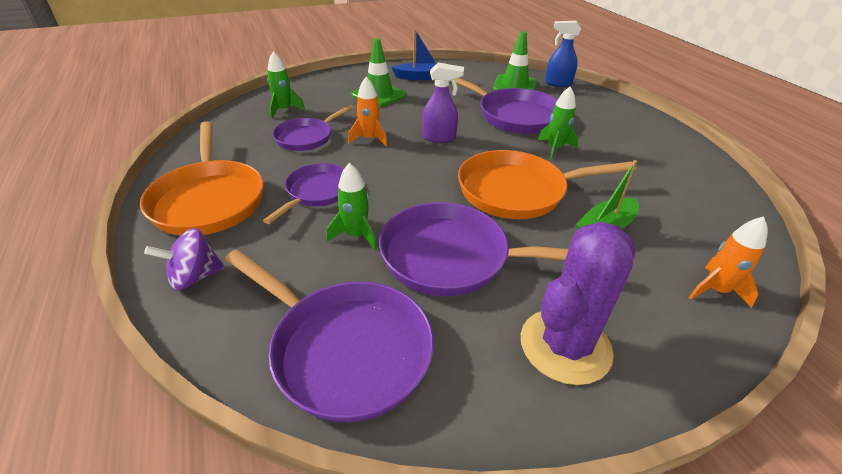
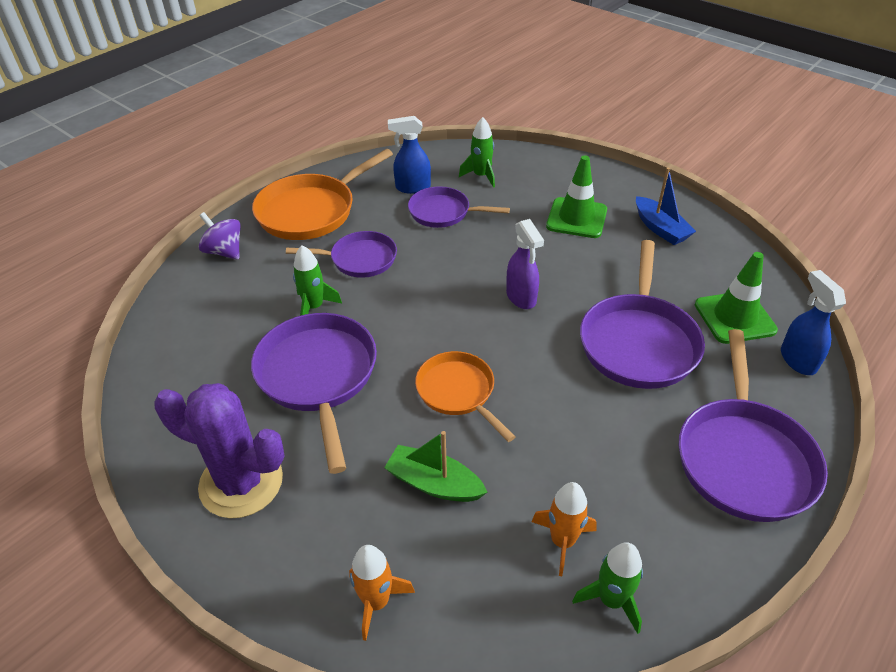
camera: 65 degrees right, 5 degrees up
(254, 140) = (412, 187): none -> blue spray bottle
(344, 349) = (189, 353): purple pan -> purple pan (743, 457)
(369, 139) = (474, 251): orange rocket -> orange rocket (562, 541)
(518, 191) = (458, 392): orange pan -> orange pan, size x0.62
(554, 149) = (582, 402): green rocket -> green rocket (611, 600)

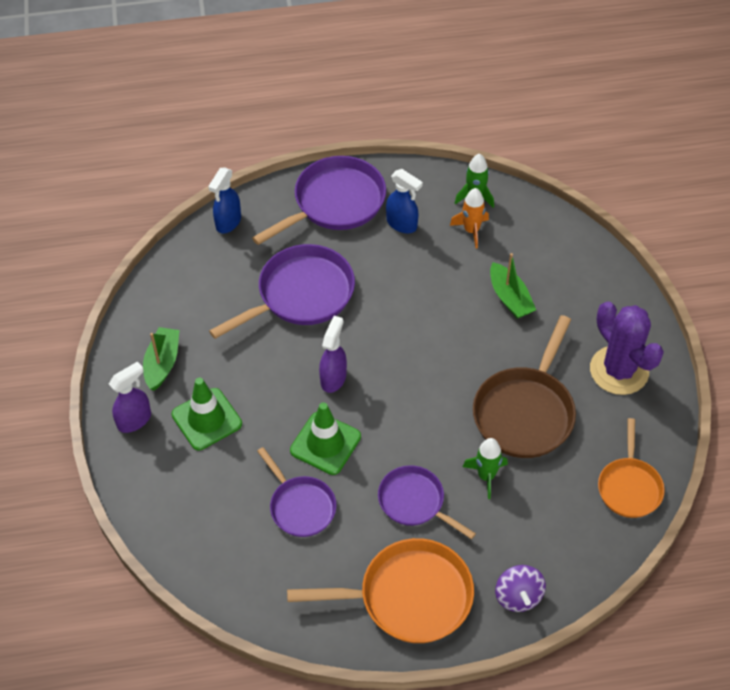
camera: 140 degrees left, 10 degrees up
(318, 377) = (525, 412): purple pan -> brown pan
(376, 602) = (585, 265): orange rocket -> none
(412, 187) = (294, 560): blue spray bottle -> blue spray bottle (402, 224)
(458, 392) = (446, 339): orange pan -> orange pan (629, 486)
(481, 176) = (221, 529): green rocket -> none
(622, 191) = (135, 420): none -> purple spray bottle
(660, 228) = (162, 363): blue boat -> green boat
(734, 317) = (221, 268): green traffic cone -> green traffic cone (325, 443)

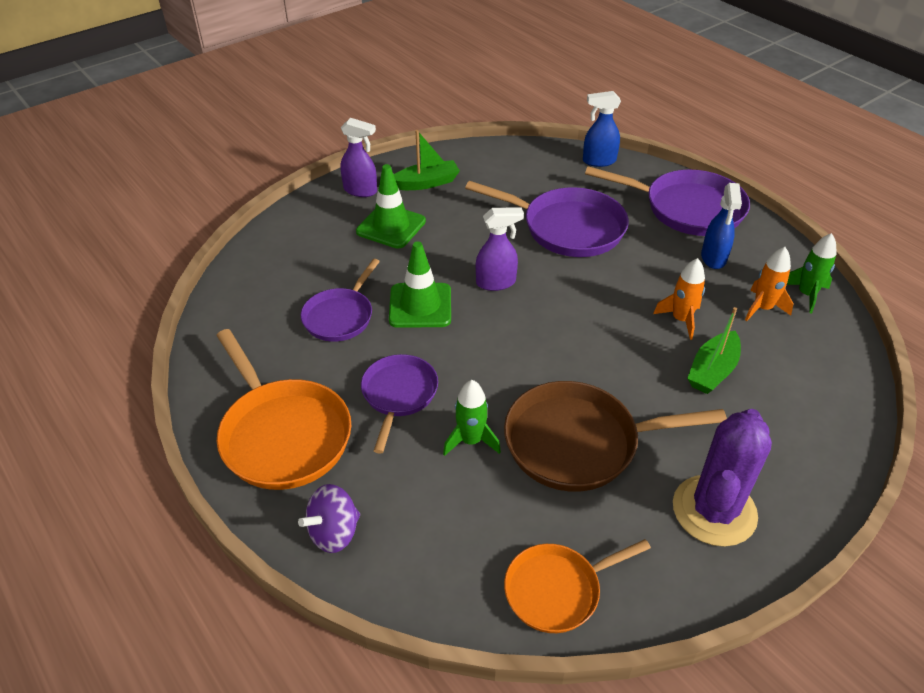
camera: 60 degrees right, 10 degrees down
(451, 285) = (681, 320): none -> orange rocket

